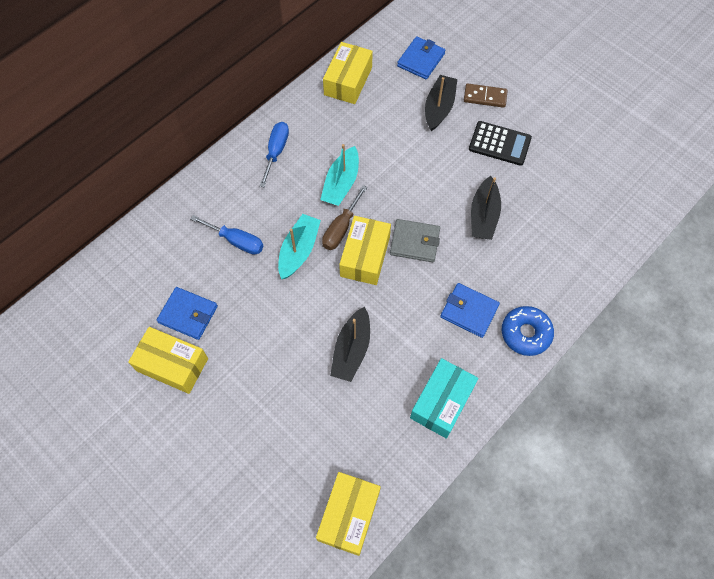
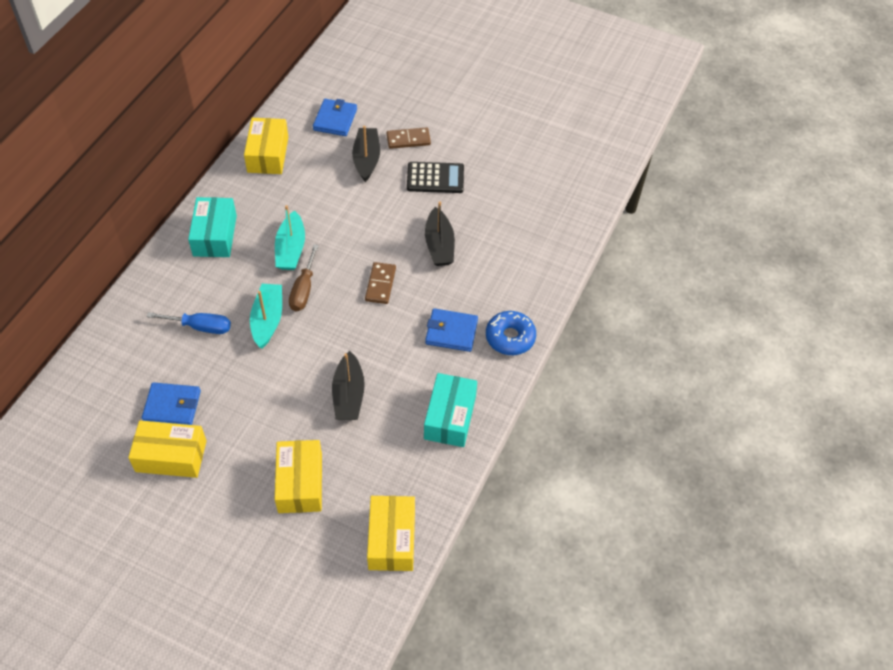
camera: 20 degrees left, 10 degrees down
(276, 152) = (215, 235): blue screwdriver -> turquoise box
(365, 256) = (335, 309): yellow box -> yellow box (300, 483)
(415, 242) = (380, 284): grey wallet -> brown domino

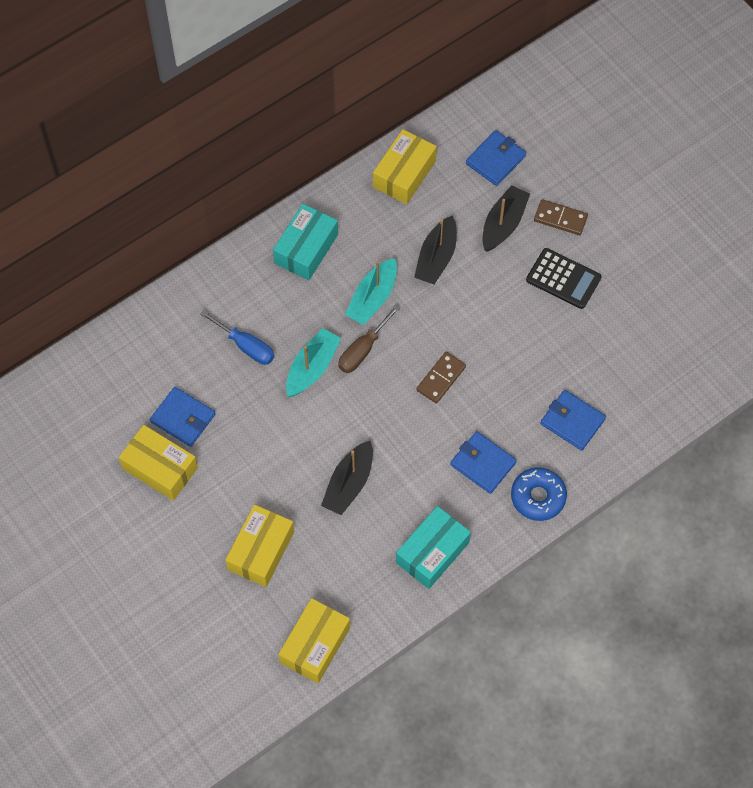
camera: 30 degrees right, 10 degrees up
(439, 245) = (524, 360): black boat -> black boat (436, 258)
(503, 272) = (572, 421): none -> blue wallet

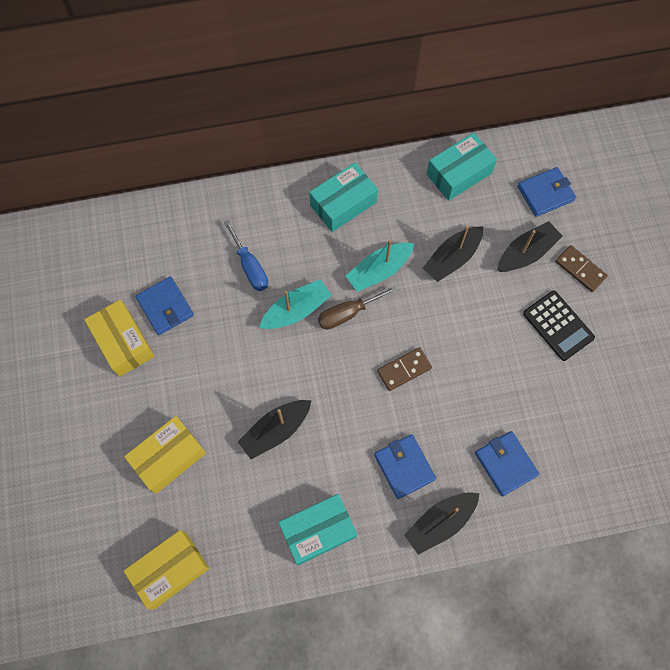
camera: 25 degrees right, 5 degrees up
(404, 174) = (459, 174): yellow box -> turquoise box
(538, 497) = (440, 522): blue donut -> black boat

